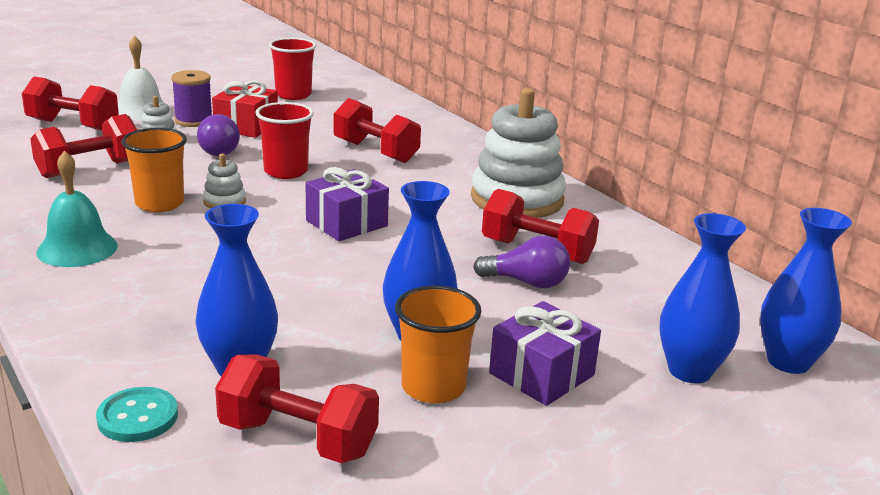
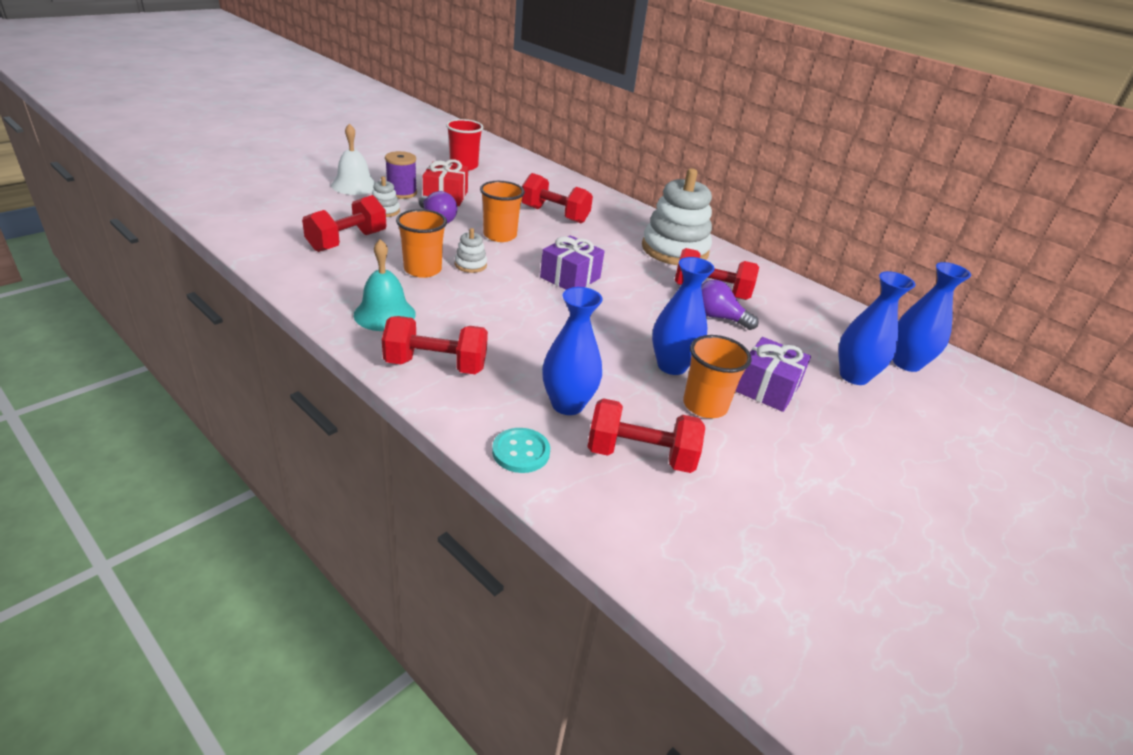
camera: 15 degrees left, 10 degrees up
(73, 125) = (307, 201): red dumbbell -> red dumbbell (436, 365)
(286, 171) = (500, 235): red cup -> orange cup
(526, 283) = (718, 317): purple light bulb -> purple light bulb turned 150 degrees counterclockwise

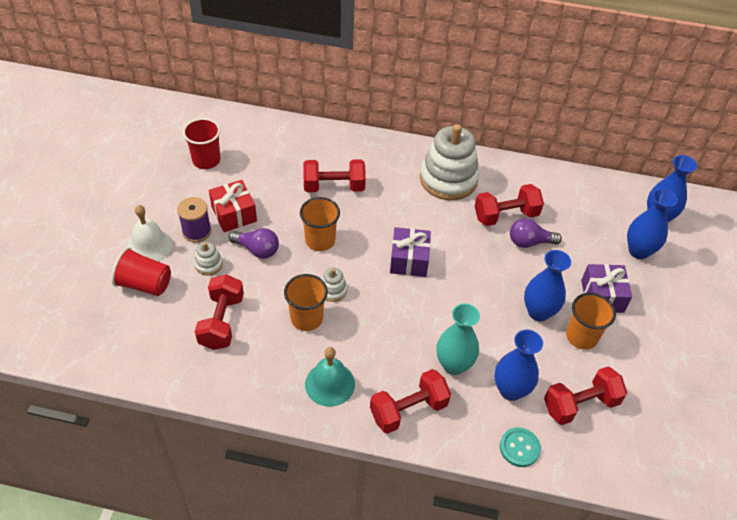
camera: 30 degrees left, 15 degrees up
(319, 200) = (145, 284): none -> red cup
(526, 358) = (454, 365): none -> turquoise vase

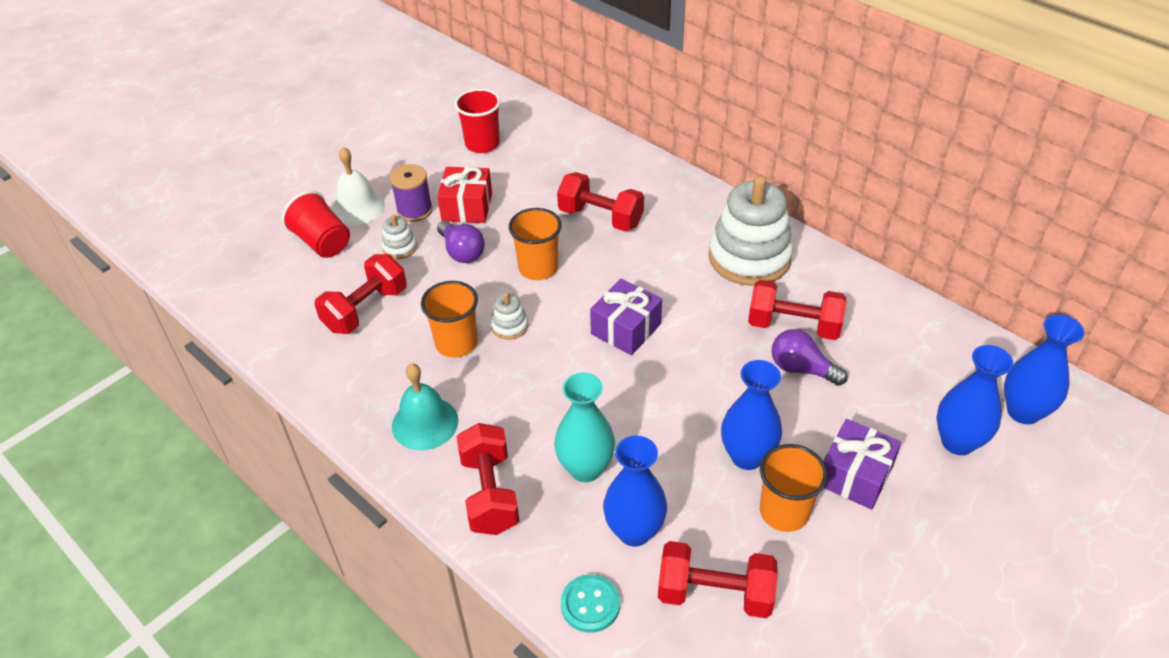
camera: 35 degrees right, 5 degrees down
(408, 410) = (489, 493): red dumbbell -> red dumbbell turned 75 degrees clockwise

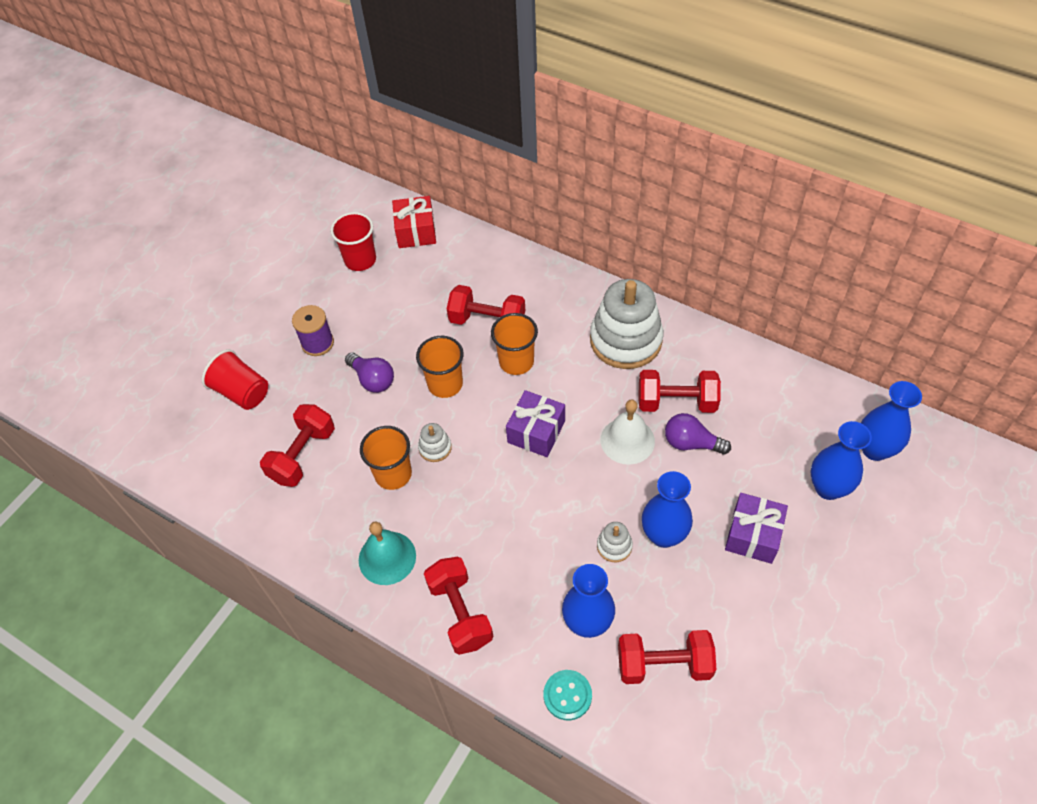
camera: 10 degrees left, 10 degrees up
(357, 207) = (263, 348): white bell -> white bell (627, 440)
(400, 247) = (315, 385): white stacking toy -> white stacking toy (614, 546)
(467, 207) = (364, 331): red gift -> red gift (416, 231)
(585, 468) = (534, 573): turquoise vase -> none
(784, 512) = (703, 580): orange cup -> orange cup (516, 362)

